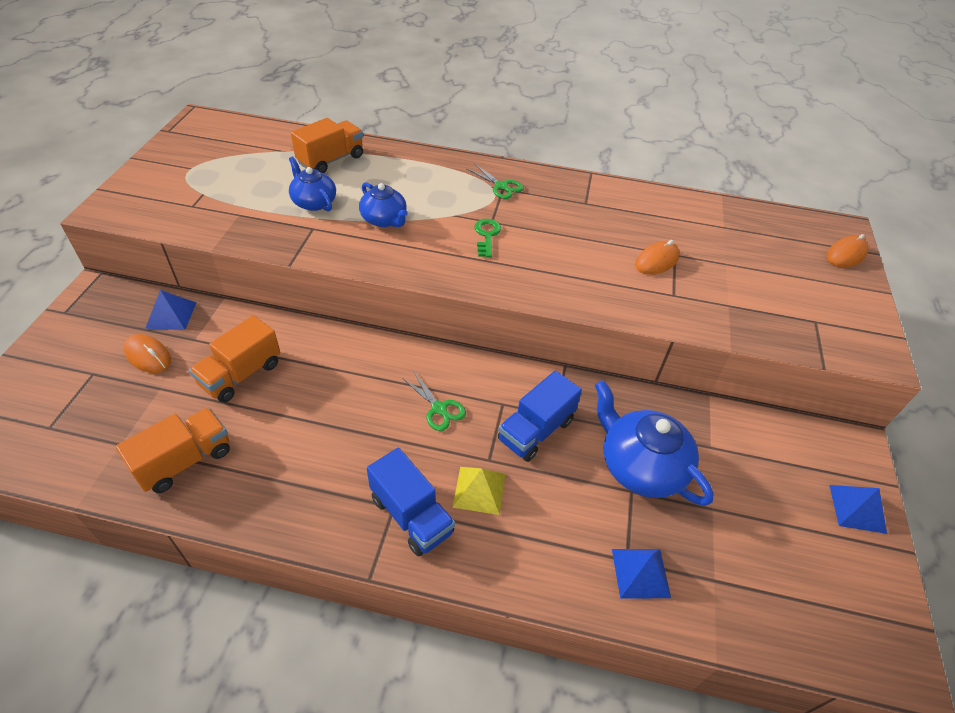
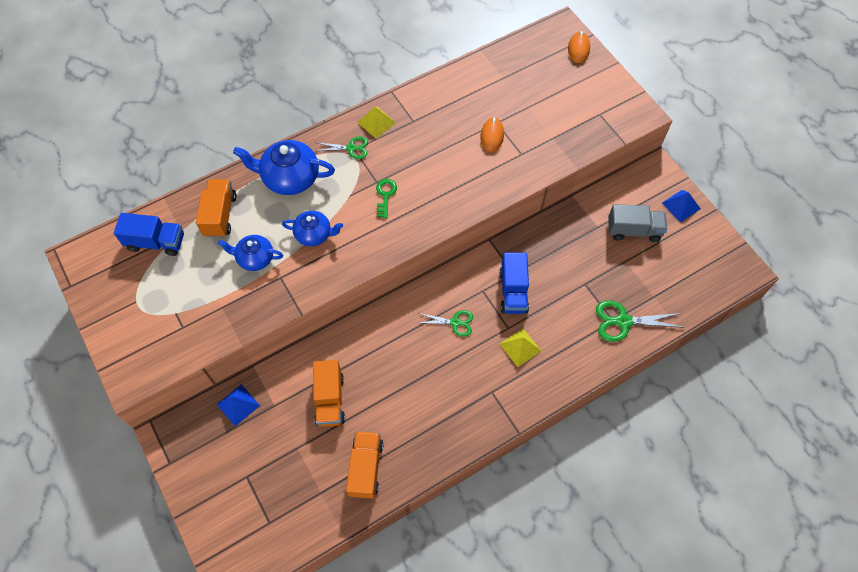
camera: 40 degrees left, 15 degrees up
(148, 356) = (262, 438): orange mouse -> none
(411, 515) = (504, 388): blue truck -> blue truck (156, 242)
(487, 235) = (385, 195): green key -> green key turned 45 degrees clockwise
(549, 184) = (376, 122): none -> yellow pyramid
(640, 466) = (577, 267): blue teapot -> blue teapot (290, 178)
(640, 573) = (623, 321): blue pyramid -> green scissors
(758, 485) = (633, 230): none -> grey truck

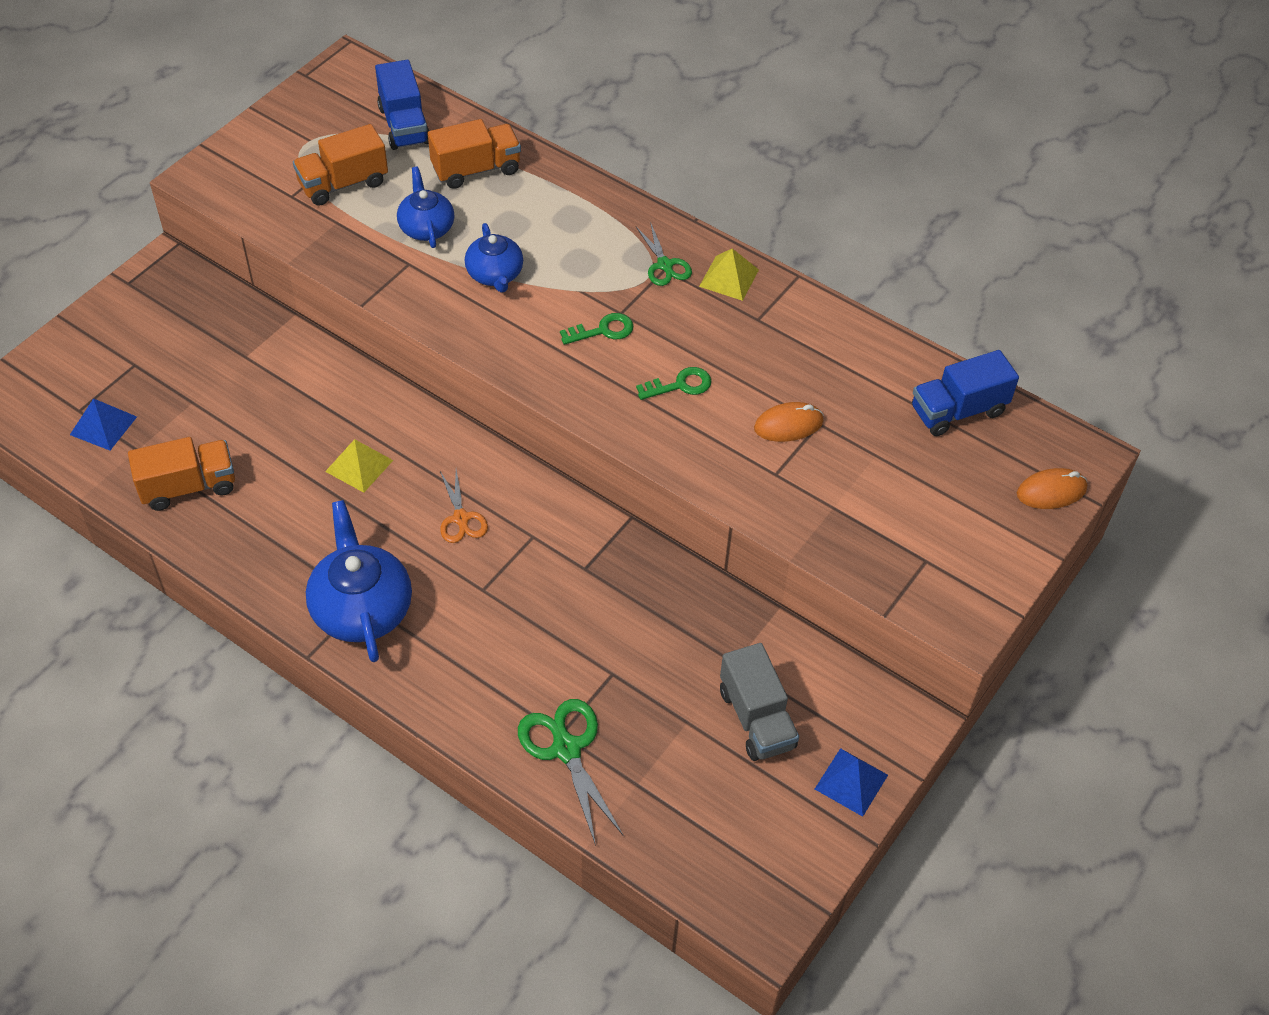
camera: 65 degrees right, 10 degrees down
(238, 405) = (232, 319): blue pyramid -> blue pyramid (103, 425)
(290, 178) = (575, 217): blue teapot -> blue teapot (362, 608)
(330, 400) = (276, 412): orange truck -> orange truck (343, 184)
(442, 173) = (680, 385): none -> green key
(455, 322) = (461, 518): green scissors -> orange scissors
(513, 291) = (550, 577): blue truck -> blue truck (958, 411)
(520, 347) = (455, 615): yellow pyramid -> yellow pyramid (359, 466)

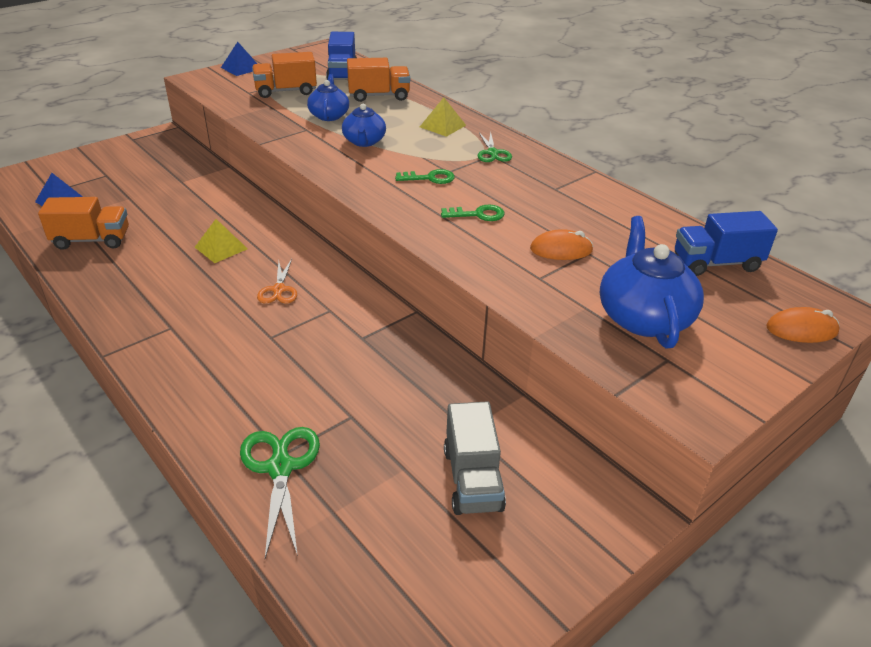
camera: 15 degrees right, 15 degrees down
(362, 608) = (166, 332): blue teapot -> blue teapot (643, 317)
(729, 278) = (540, 165): yellow pyramid -> yellow pyramid (442, 126)
(851, 781) = (553, 557): blue pyramid -> blue pyramid (241, 68)

